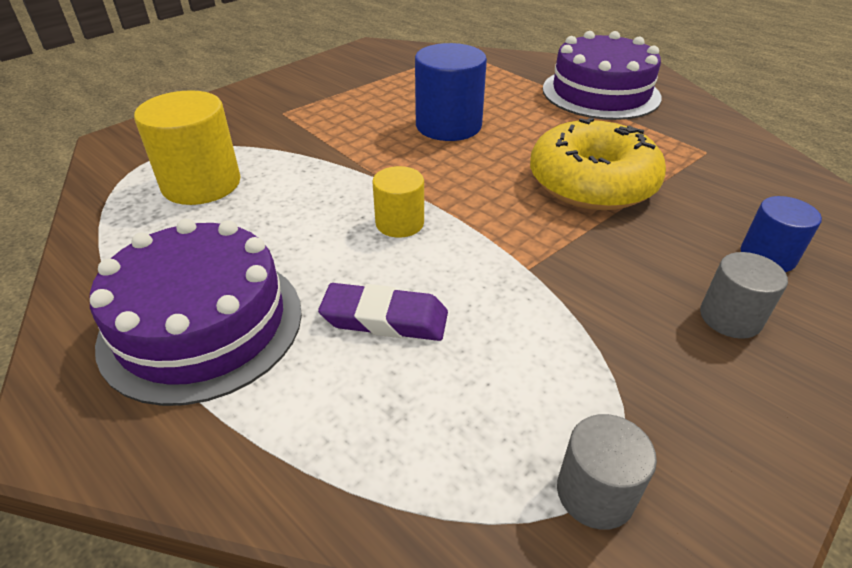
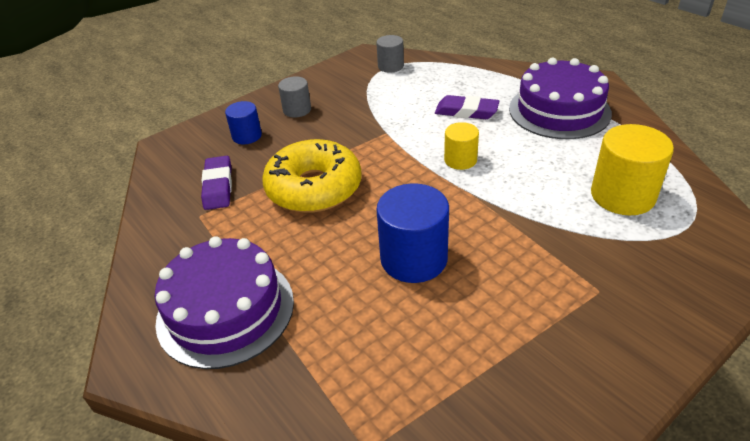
camera: 170 degrees left, 0 degrees up
(722, 181) = (218, 186): none -> purple eraser

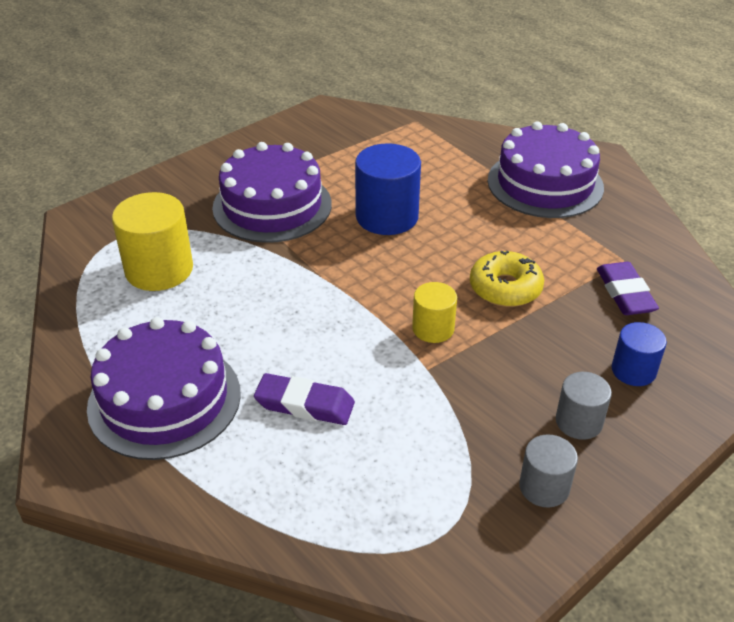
camera: 175 degrees right, 0 degrees up
(314, 188) = (505, 288): yellow donut -> yellow donut, size x0.63
(390, 66) = (433, 539): grey cylinder -> grey cylinder (544, 487)
(460, 160) = (327, 320): yellow cylinder -> yellow cylinder (433, 328)
(543, 271) = (272, 206): none -> purple cake

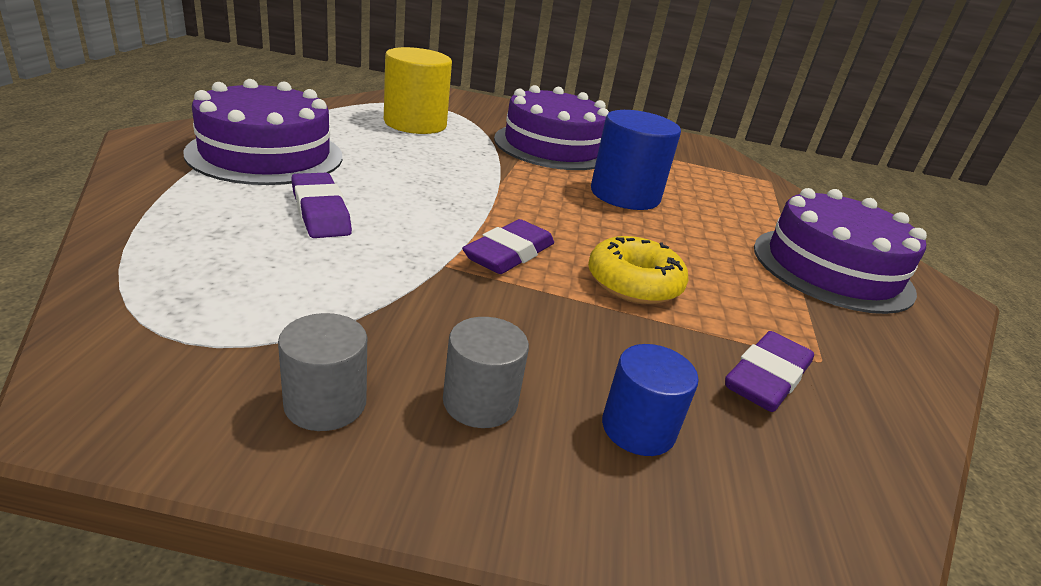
camera: 45 degrees right, 10 degrees down
(433, 328) = (509, 254): yellow cylinder -> purple eraser

